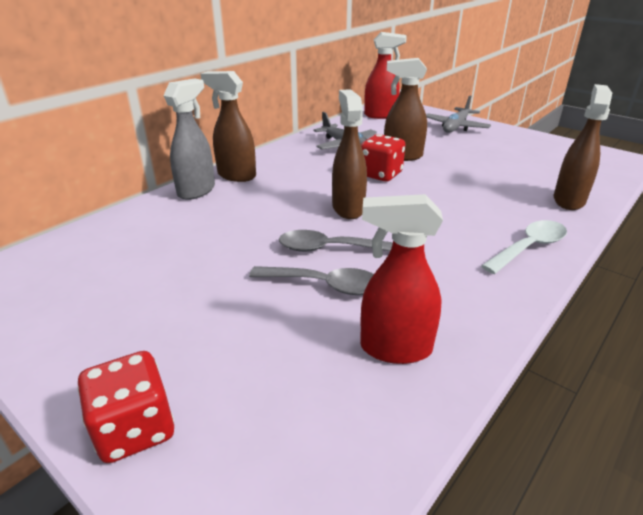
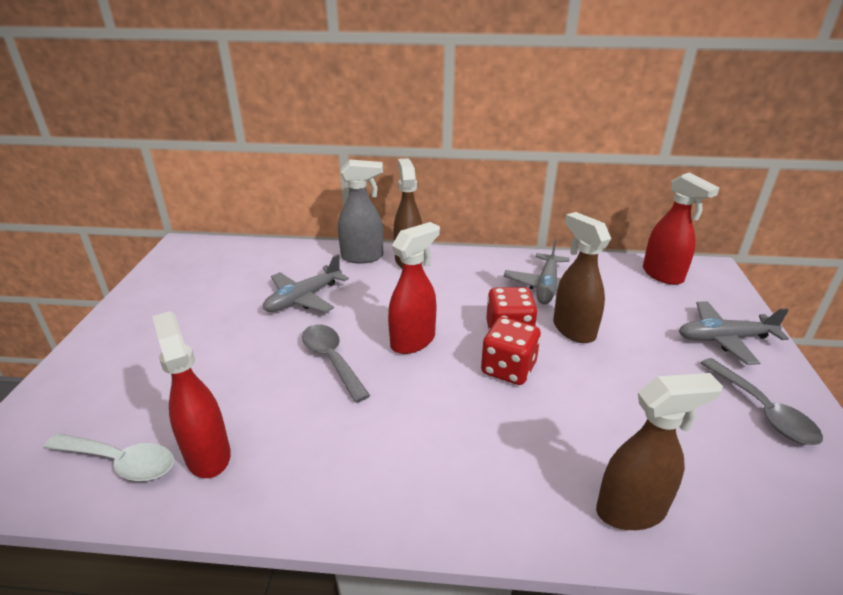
camera: 55 degrees right, 0 degrees up
(135, 429) = (76, 371): red dice -> red dice (508, 369)
(218, 236) = (304, 298): none -> grey plane
(324, 285) = (273, 380): grey spoon -> grey spoon (763, 411)
(348, 208) = (413, 341): brown spray bottle -> red spray bottle
(529, 247) = (457, 500): white spoon -> white spoon (120, 462)

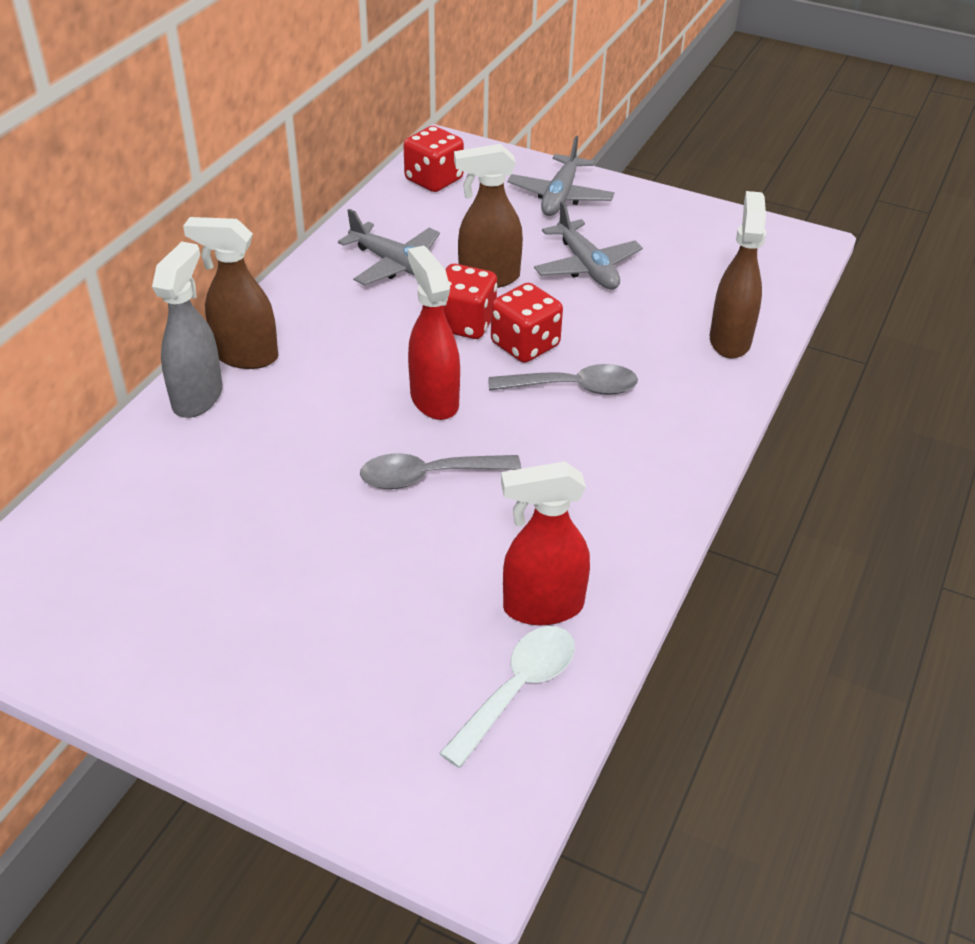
camera: 70 degrees left, 10 degrees up
(304, 298) = (268, 479): grey plane -> grey plane (587, 266)
(663, 275) = (434, 180): red spray bottle -> red dice
(763, 411) = (659, 224): grey spoon -> grey spoon (574, 387)

